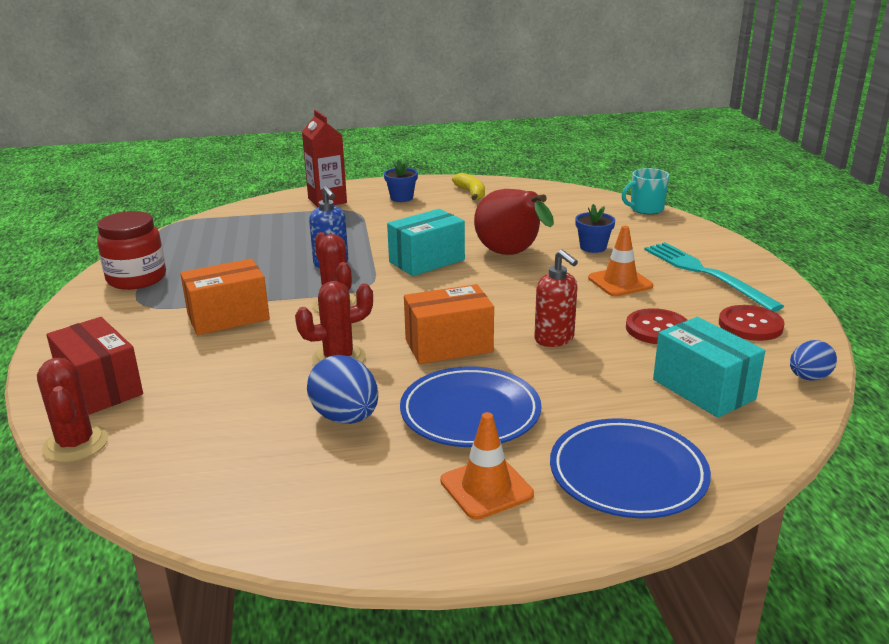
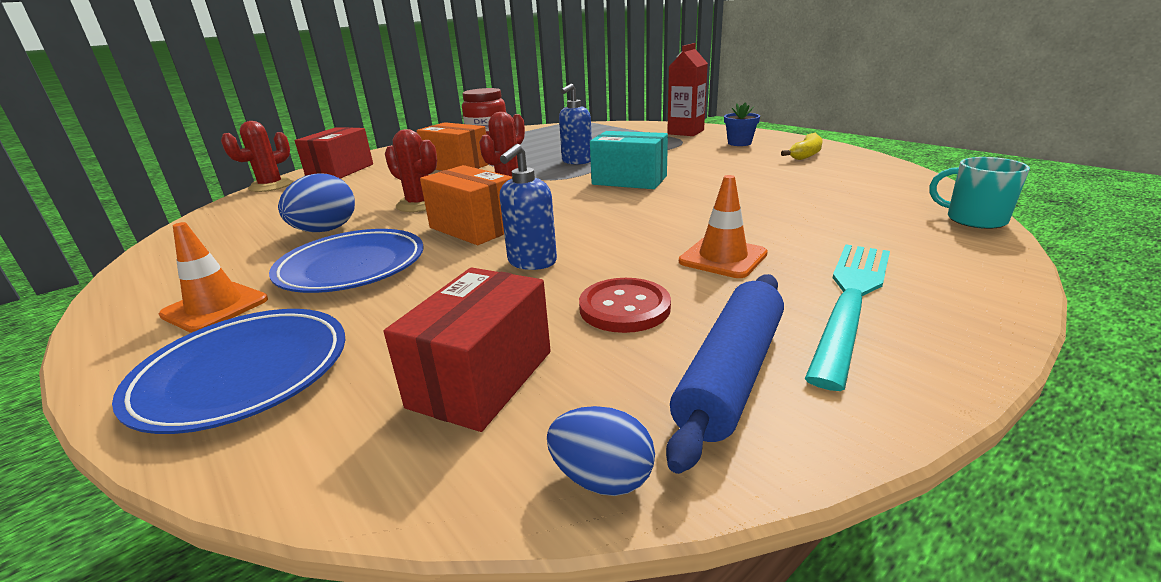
camera: 60 degrees right, 0 degrees up
(511, 255) = (698, 200): red pear -> none
(554, 339) = (532, 262): red soap dispenser -> blue soap dispenser
(593, 247) = (791, 223): blue flower pot -> none
(703, 389) = (482, 378): turquoise box -> red box
(750, 325) = (731, 374): red button -> blue rolling pin

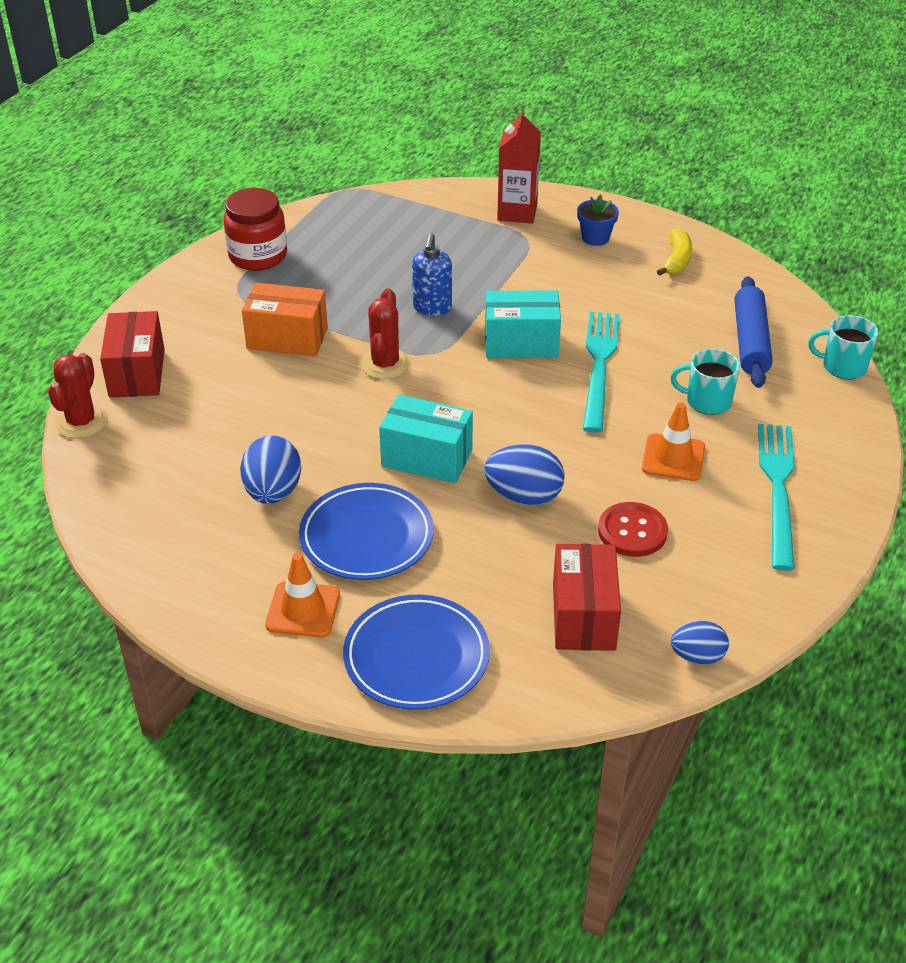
camera: 25 degrees left, 15 degrees up
(420, 204) = (327, 428): red cactus -> none
(473, 228) = (427, 458): orange box -> turquoise box
(532, 262) = (524, 496): blue soap dispenser -> blue egg
(689, 196) = (599, 365): none -> turquoise fork
(731, 374) = (729, 573): blue rolling pin -> blue rolling pin (751, 341)
(789, 225) = (707, 401): none -> turquoise mug

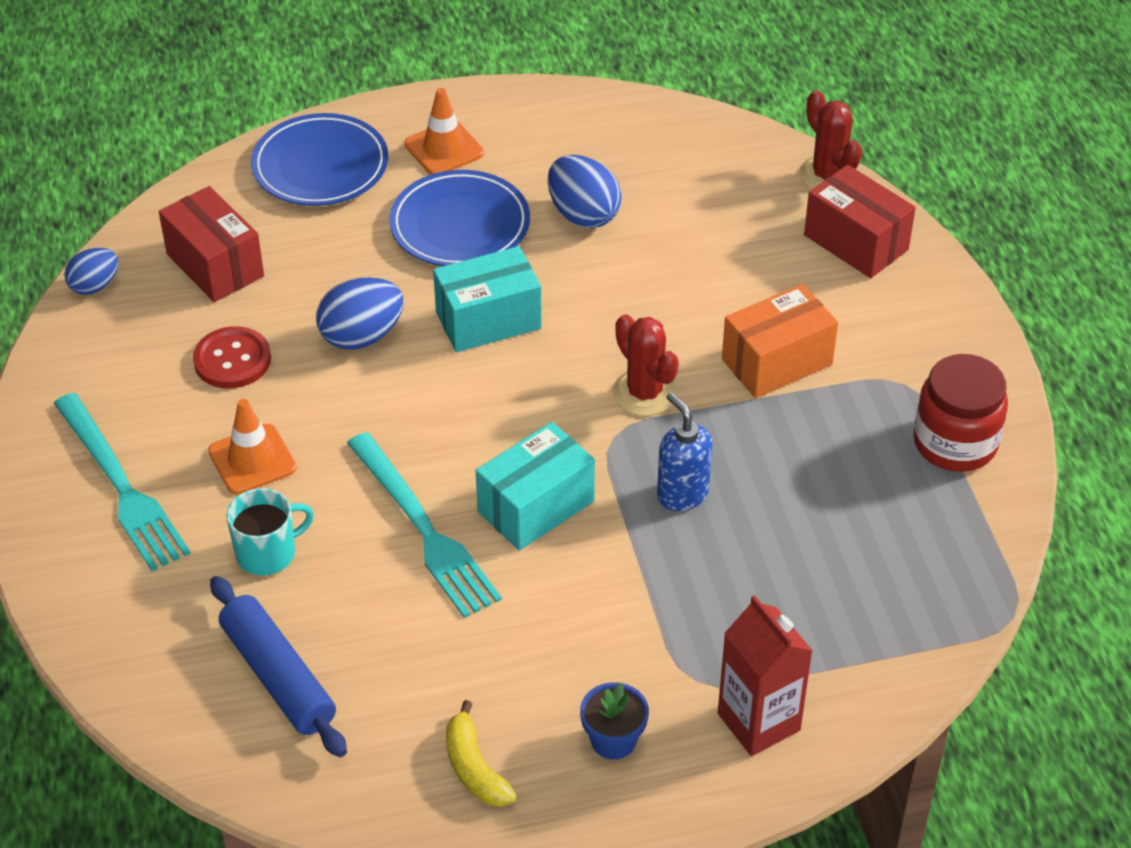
camera: 140 degrees right, 5 degrees up
(843, 366) = (141, 705): turquoise mug -> none

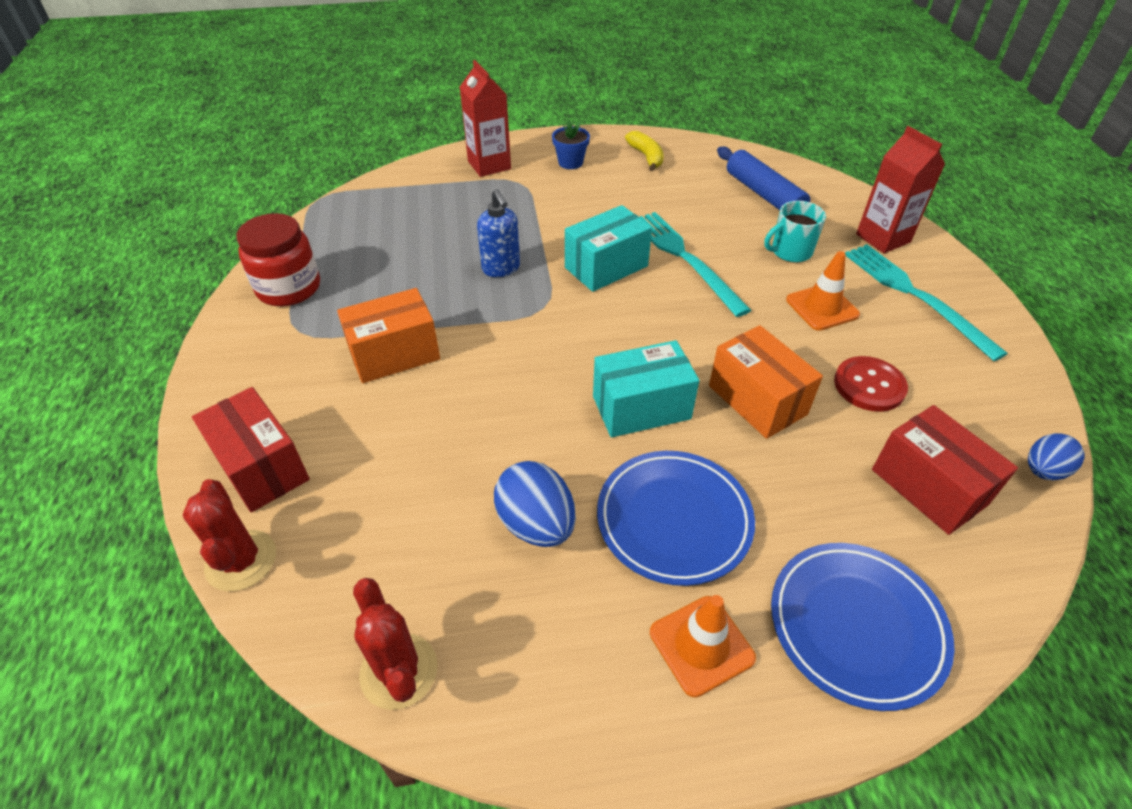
camera: 175 degrees left, 0 degrees up
(119, 589) = (883, 238): none -> red carton
(362, 336) = (757, 400): blue egg -> orange box
(644, 393) = (512, 337): red cactus -> red cactus (399, 671)

